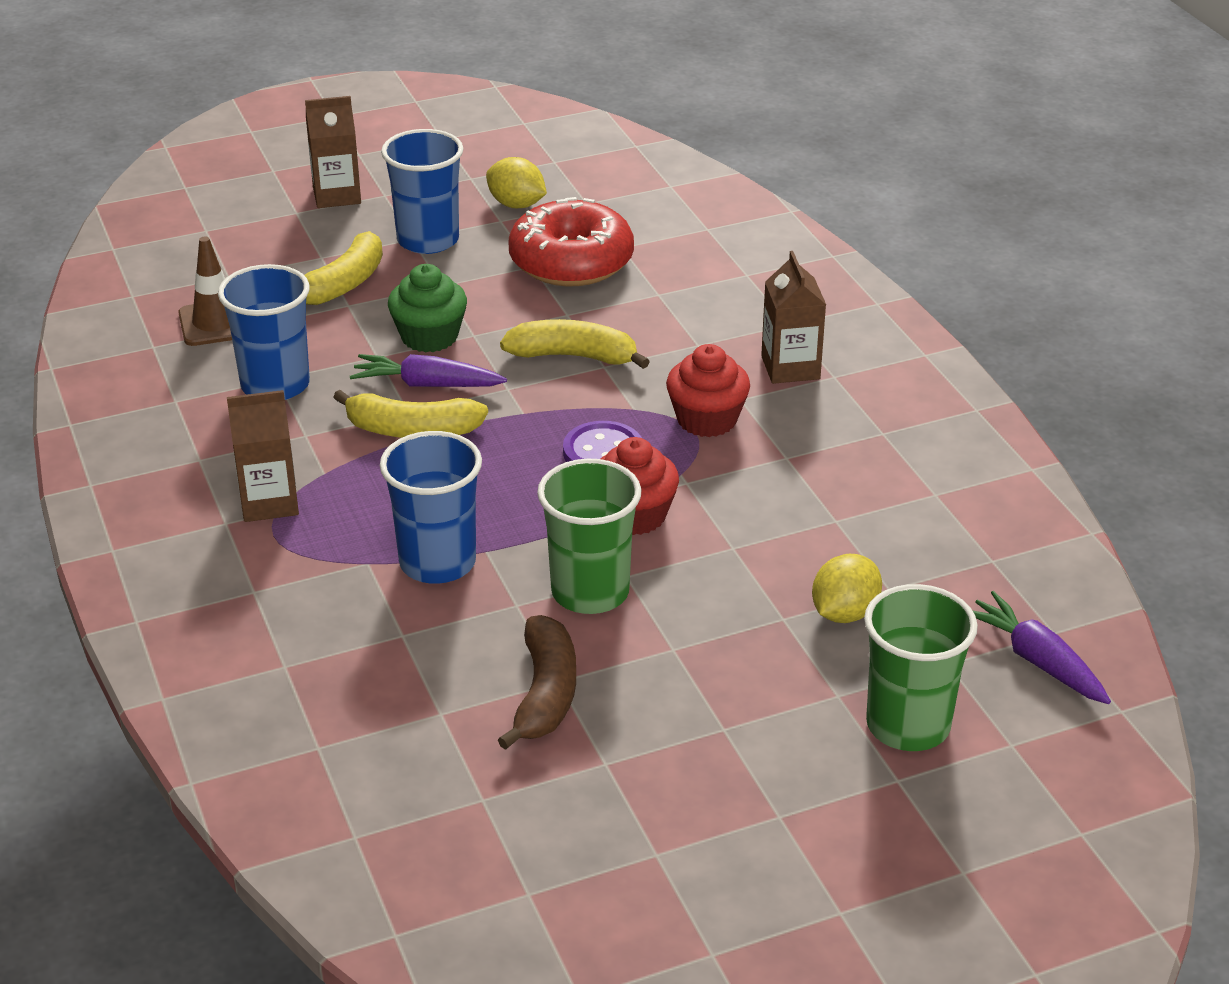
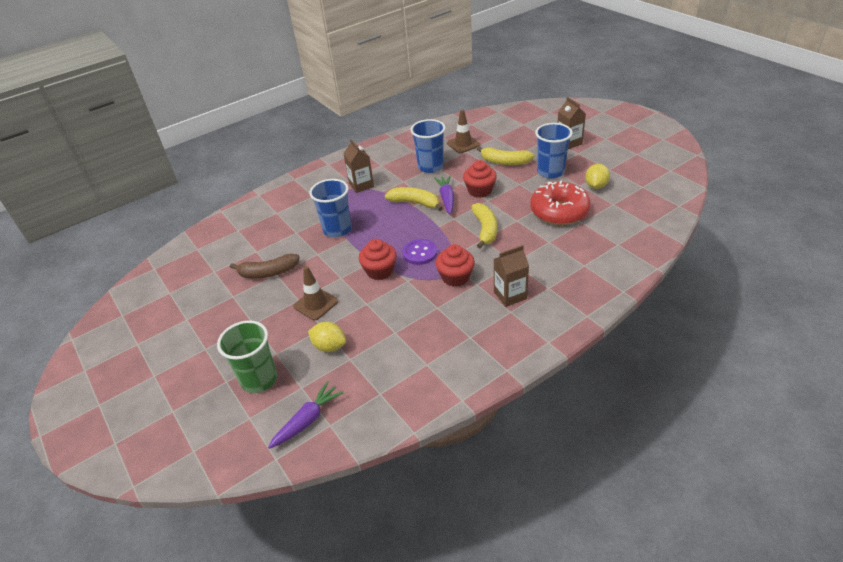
camera: 80 degrees right, 5 degrees up
(411, 430) = (415, 203): yellow banana -> yellow banana turned 120 degrees clockwise
(429, 337) = (480, 190): green cupcake -> red cupcake
(590, 592) = (328, 270): green cup -> none
(701, 622) = (316, 304): none -> brown traffic cone

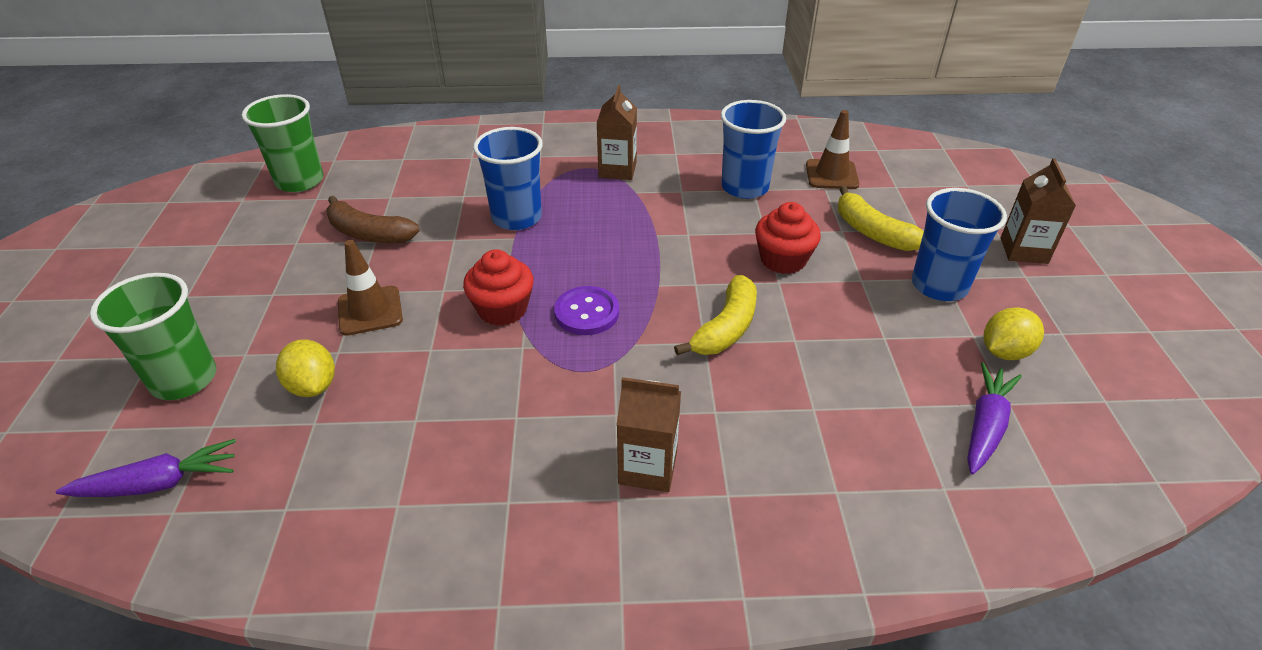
camera: 30 degrees right, 0 degrees up
(192, 268) = (300, 181): none -> green cup
(415, 203) = (663, 231): yellow banana -> none
(447, 199) = (717, 247): purple carrot -> purple carrot (985, 426)
(455, 277) = (596, 382): red cupcake -> none
(559, 211) = (886, 363): red donut -> none

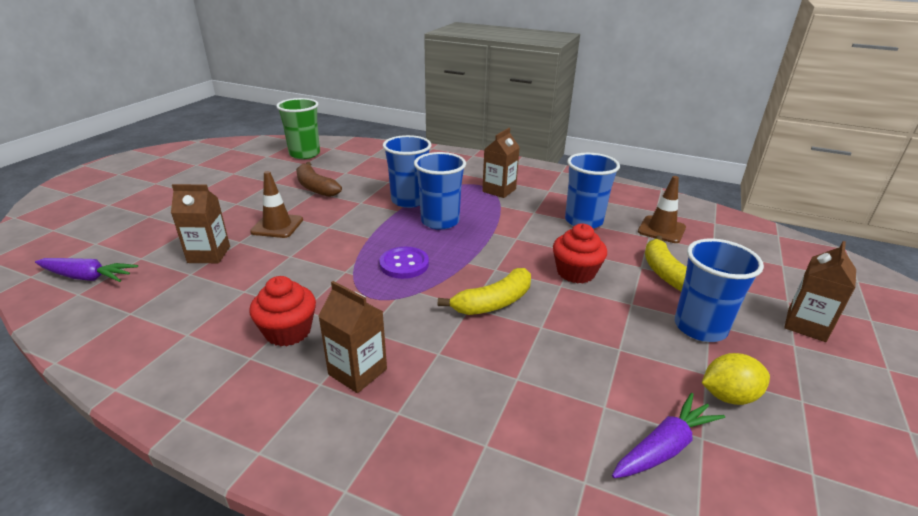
camera: 25 degrees right, 10 degrees down
(184, 379) = (152, 231): green cup -> none
(313, 386) = (209, 254): yellow lemon -> brown carton
(502, 309) = (353, 247): red cupcake -> red cupcake (288, 331)
(581, 238) = (440, 221): none -> blue cup

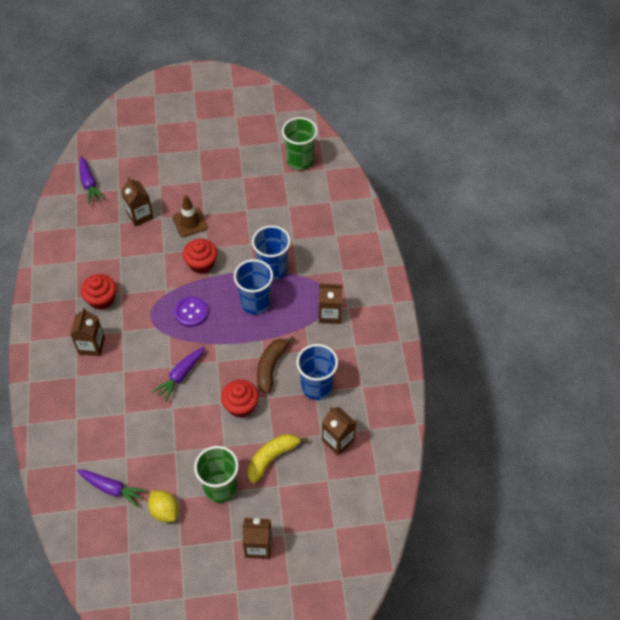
camera: 60 degrees right, 25 degrees up
(315, 187) = (252, 205): brown banana -> brown banana (271, 366)
(344, 236) = (201, 263): none -> red cupcake
(493, 303) = (180, 375): yellow banana -> purple carrot
(661, 230) = (338, 440): brown traffic cone -> brown carton
(700, 327) = (220, 487): blue cup -> green cup

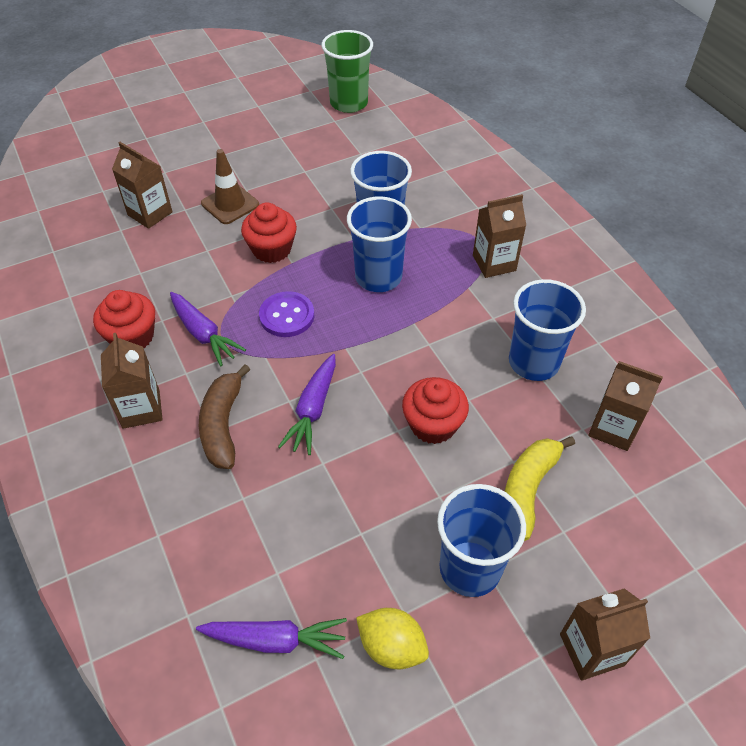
camera: 20 degrees left, 5 degrees down
(89, 184) = (55, 194): purple carrot -> purple carrot (203, 334)
(220, 487) = (470, 568): green cup -> blue cup
(271, 366) = (449, 355): brown banana -> brown banana (223, 425)

